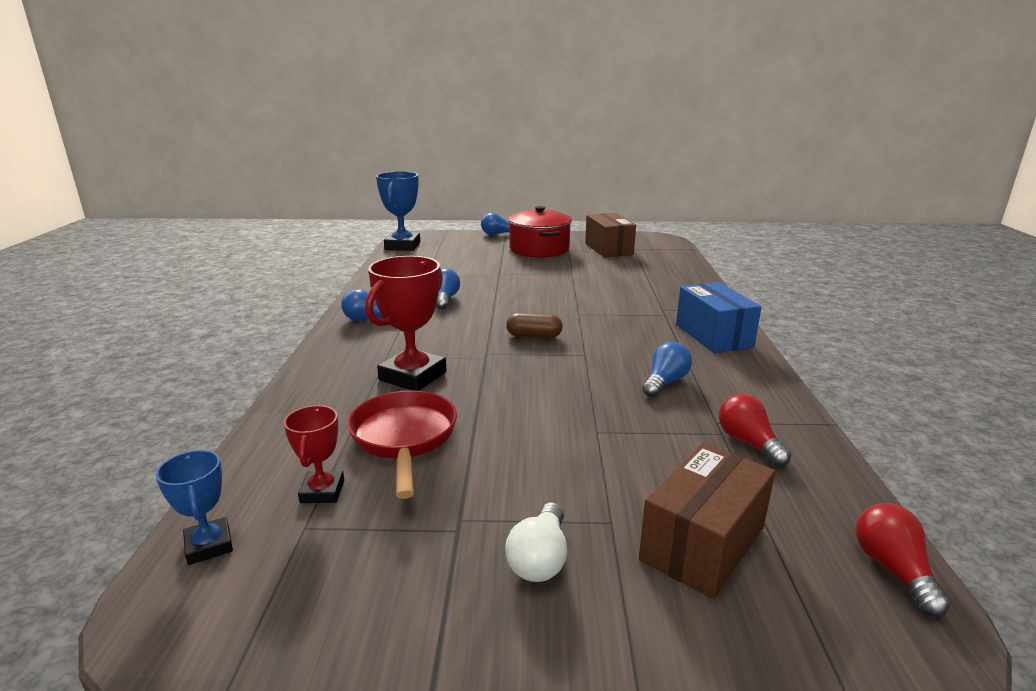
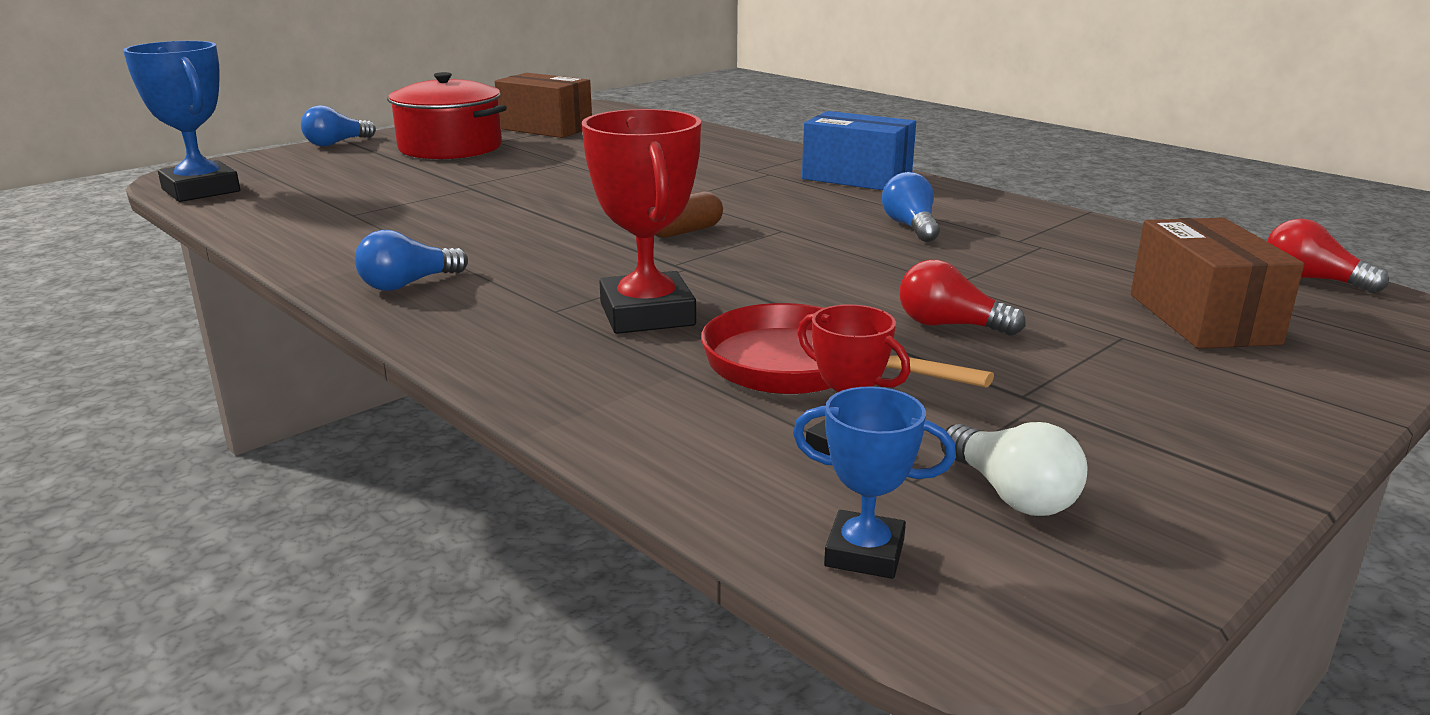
camera: 45 degrees left, 0 degrees up
(445, 299) = (465, 231): blue light bulb -> none
(540, 559) = (1143, 384): white light bulb -> white light bulb (1011, 494)
(748, 443) = (1073, 245): red light bulb -> red light bulb (950, 325)

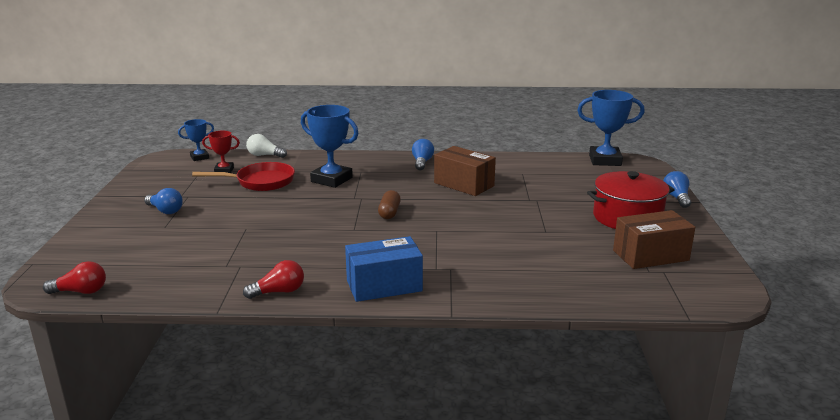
camera: 135 degrees right, 0 degrees up
(647, 314) = (331, 179): red trophy -> blue trophy
(910, 227) = (300, 254): blue light bulb -> blue light bulb (165, 210)
(950, 325) = (229, 210): red light bulb -> red light bulb (279, 292)
(1011, 494) = (175, 174): white light bulb -> white light bulb (264, 155)
(1202, 318) = (134, 246): brown box -> brown box (464, 184)

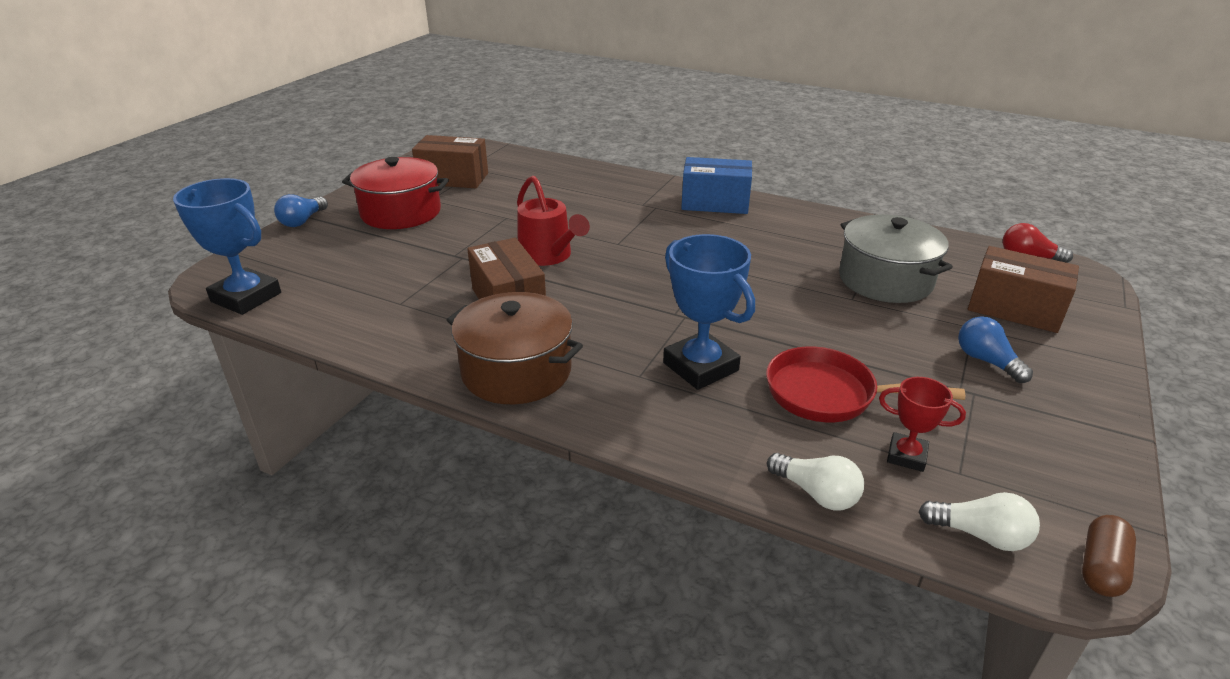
camera: 155 degrees left, 10 degrees up
(126, 244) = (1014, 309): none -> brown box
(199, 157) = (980, 535): blue trophy -> white light bulb
(219, 245) = (885, 280): none -> grey pot
(279, 292) = (816, 217): red light bulb -> none
(389, 213) = (653, 279): brown capsule -> brown capsule (1101, 568)
(422, 162) = (516, 371): blue light bulb -> brown pot
(474, 212) = (549, 256): none -> red watering can

